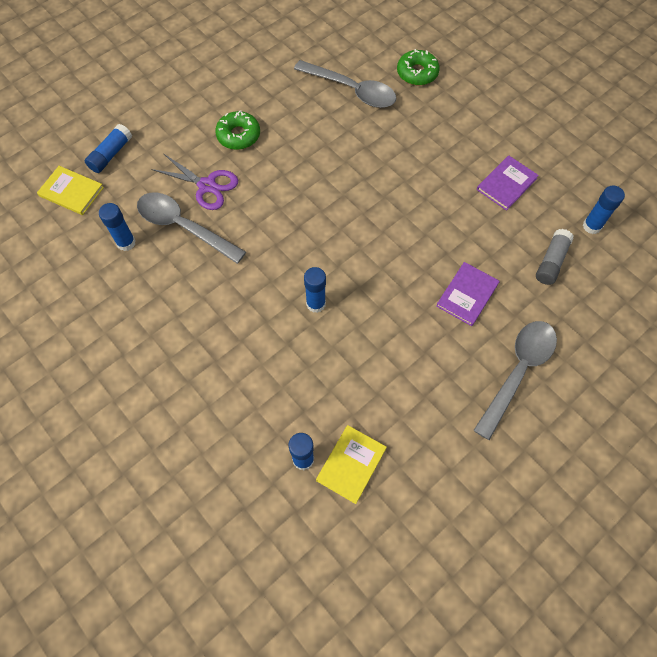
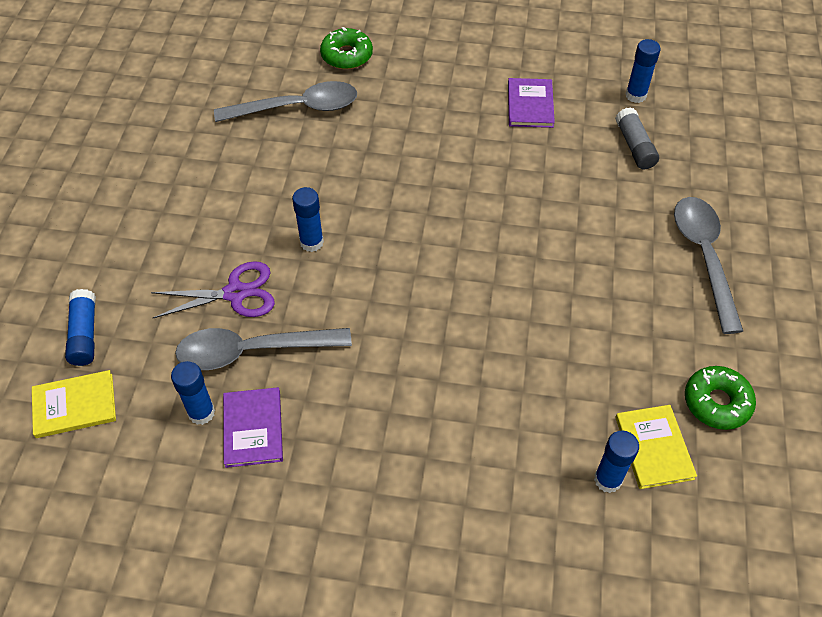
camera: 40 degrees left, 10 degrees down
(238, 135) = (219, 222): green donut -> green donut (717, 402)
(316, 304) = (469, 328): blue glue stick -> blue glue stick (311, 242)
(467, 295) = (596, 222): purple book -> purple book (253, 428)

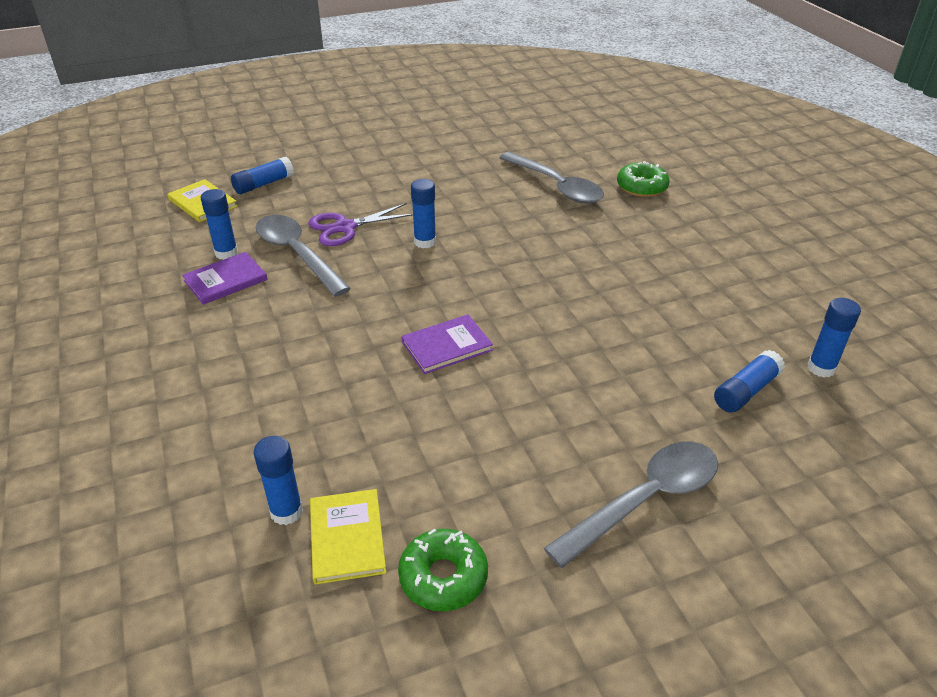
camera: 60 degrees right, 15 degrees down
(235, 293) = (345, 227): purple scissors -> purple scissors turned 105 degrees clockwise
(530, 105) = (713, 301): purple book -> purple book (447, 346)
(634, 146) = (746, 391): grey glue stick -> blue glue stick
(654, 448) = (347, 537): yellow book -> yellow book turned 60 degrees counterclockwise

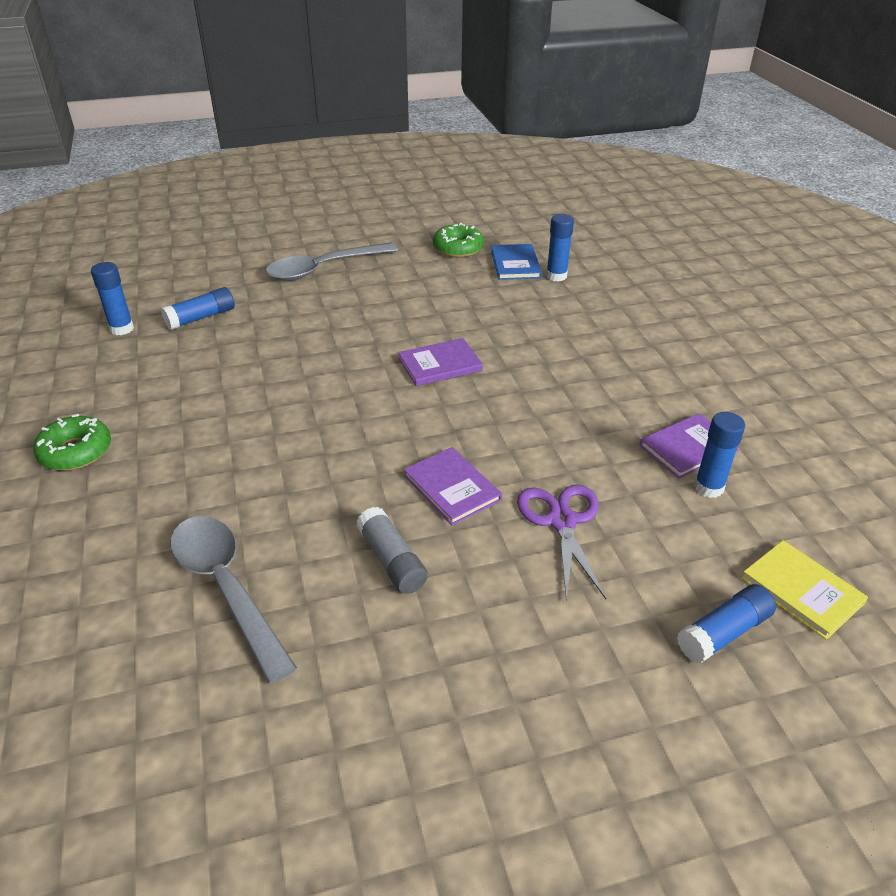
camera: 175 degrees left, 0 degrees up
(297, 254) = (616, 480): grey spoon -> none
(345, 227) = (562, 521): purple scissors -> purple scissors turned 75 degrees counterclockwise
(347, 537) = (515, 264): yellow book -> blue book
(425, 242) = (452, 488): blue glue stick -> purple book
(460, 202) = (392, 560): none -> grey glue stick
(641, 187) = (91, 575): green donut -> green donut (75, 451)

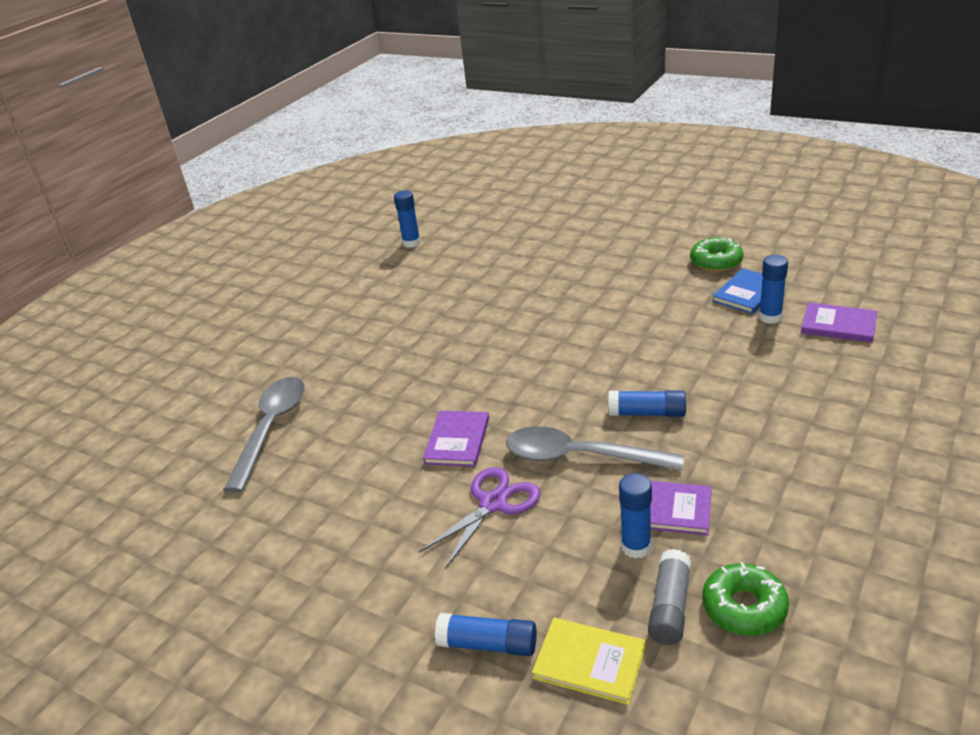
camera: 50 degrees right, 5 degrees down
(75, 451) = (301, 312): green donut -> green donut (744, 607)
(201, 318) = (463, 252): blue glue stick -> blue glue stick (647, 413)
(324, 269) = (587, 243): grey spoon -> grey spoon (580, 457)
(392, 560) = (364, 464): grey glue stick -> grey glue stick (669, 607)
(440, 364) = (569, 351): purple book -> purple book (838, 325)
(802, 590) = (589, 662): yellow book -> yellow book turned 75 degrees counterclockwise

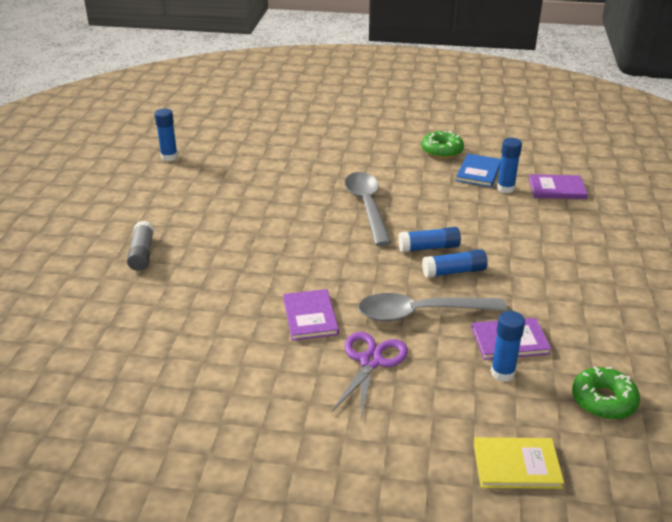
camera: 25 degrees left, 0 degrees up
(271, 428) = (126, 333): grey spoon -> grey spoon (367, 206)
(488, 644) = (430, 470): blue glue stick -> blue glue stick (429, 247)
(669, 607) = (552, 411): grey glue stick -> grey glue stick (142, 253)

